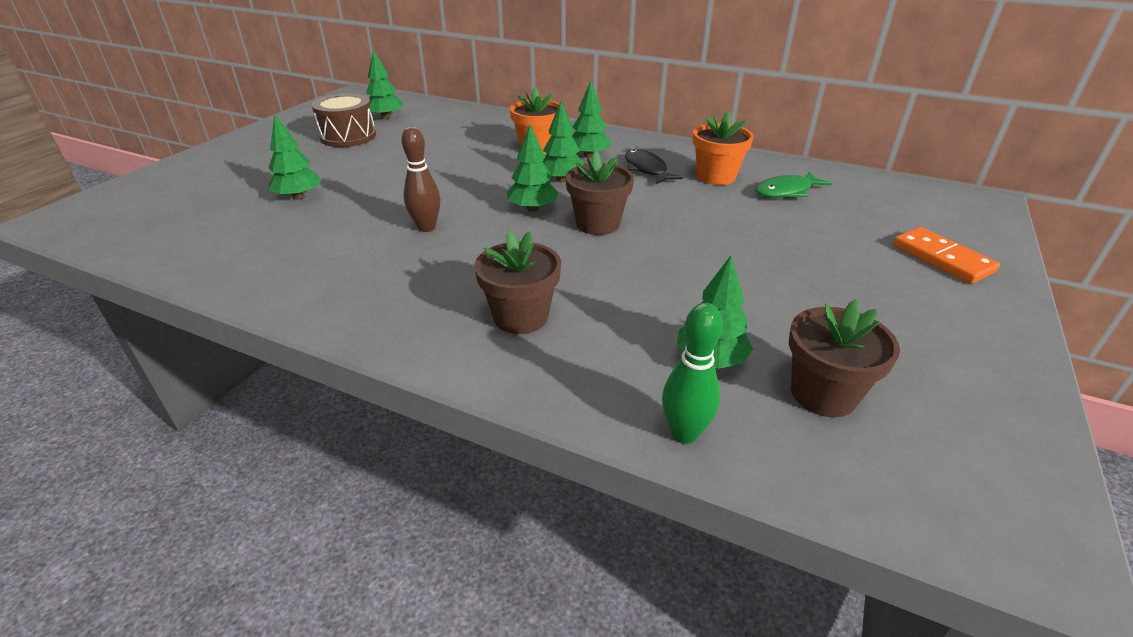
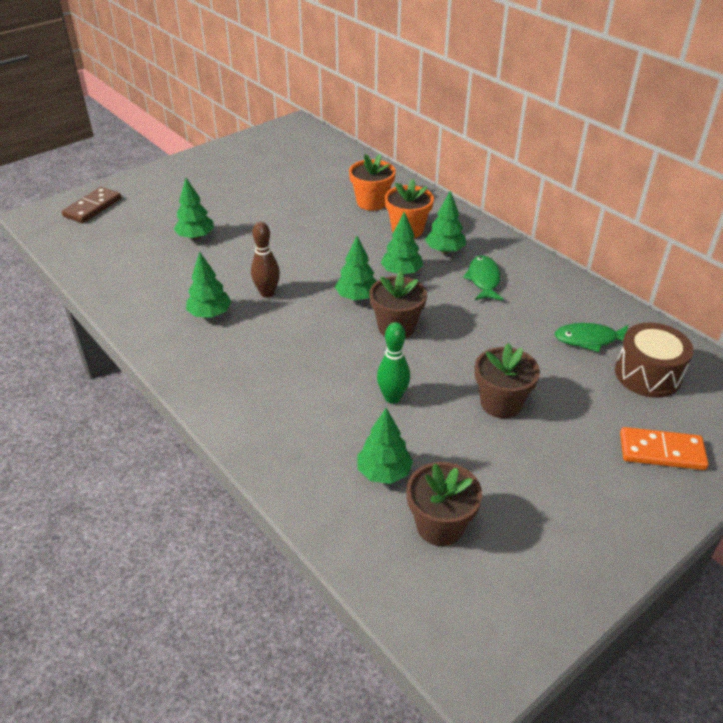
camera: 25 degrees right, 5 degrees up
(136, 196) = (92, 207): none -> brown domino
(348, 136) = (264, 178): brown drum -> brown drum (647, 374)
(385, 117) = (305, 161): green tree -> green tree (210, 314)
(521, 317) = (281, 394): brown flower pot -> brown flower pot (501, 403)
(646, 169) = (483, 279): black fish -> green fish
(684, 433) = (322, 516): green bowling pin -> green bowling pin (392, 398)
(716, 177) = (539, 305): orange flower pot -> orange flower pot (372, 202)
(942, 258) = (661, 451): orange domino -> orange domino turned 75 degrees counterclockwise

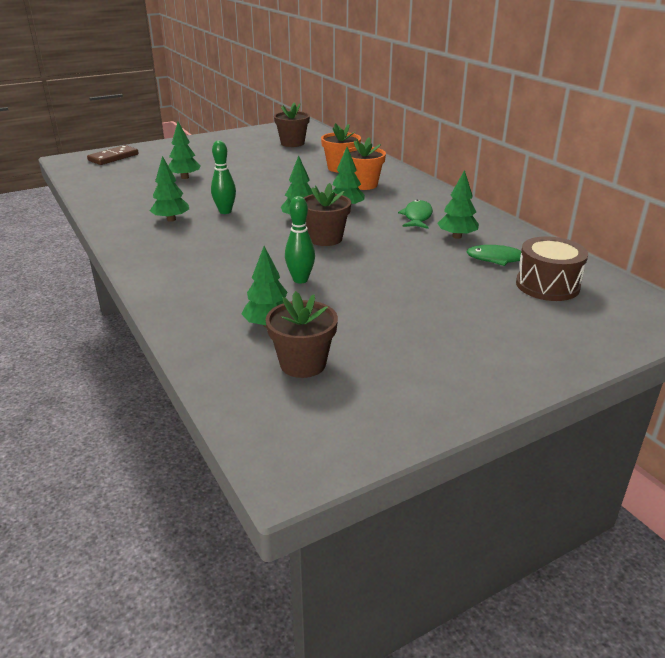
camera: 10 degrees right, 10 degrees down
(267, 293) = (225, 211): brown bowling pin -> green bowling pin
(445, 250) = (390, 198): green tree -> green tree (457, 236)
(501, 403) = (398, 291): brown flower pot -> brown flower pot (292, 143)
(661, 451) = (541, 336): orange domino -> none

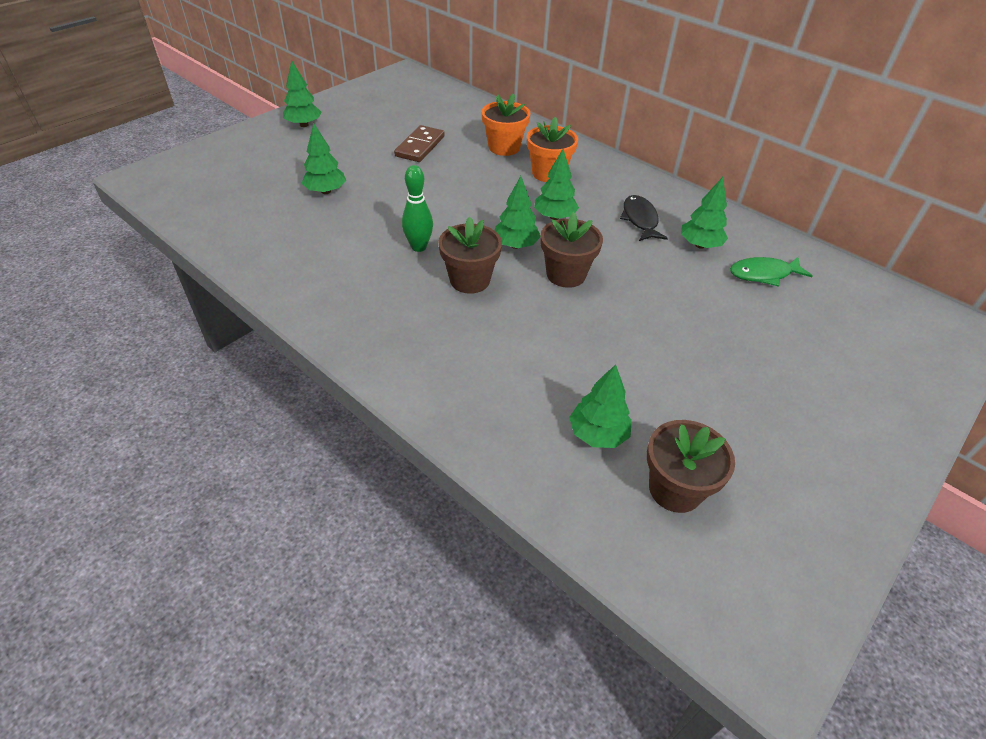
camera: 20 degrees left, 15 degrees up
(113, 157) = (203, 165): brown domino -> brown domino (420, 146)
(171, 219) = (361, 273): green tree -> green tree (304, 125)
(292, 143) = (419, 109): brown flower pot -> brown flower pot (470, 280)
(300, 280) = (583, 350): green bowling pin -> none
(417, 217) = (640, 220): green fish -> black fish
(547, 285) = (831, 306): brown drum -> none

